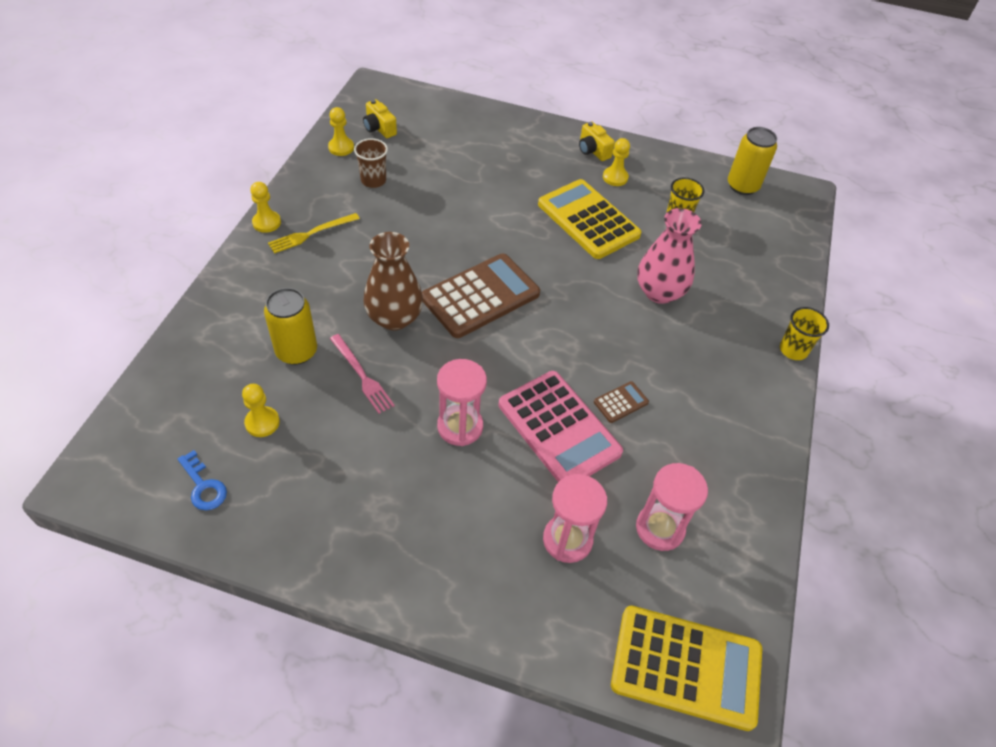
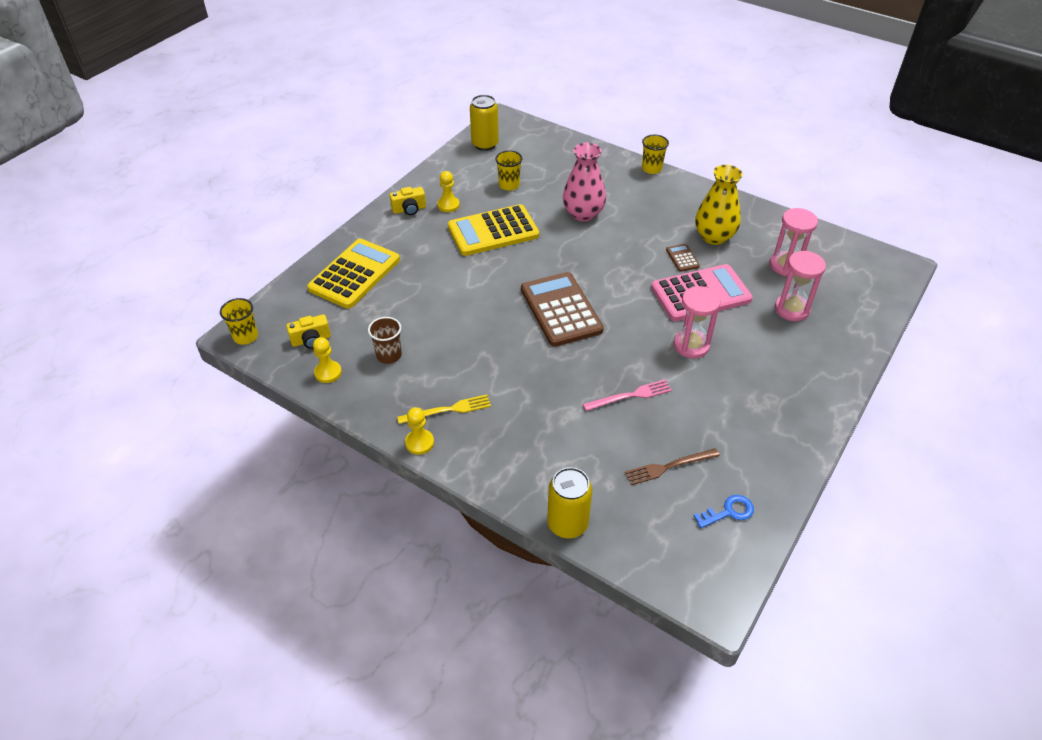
camera: 70 degrees left, 5 degrees down
(262, 422) = (669, 467): yellow pawn -> brown fork
(296, 351) = (594, 436): yellow can -> yellow can (567, 524)
(311, 234) = (448, 410): yellow fork -> yellow fork turned 90 degrees counterclockwise
(372, 91) = (245, 336): none -> yellow cup
(394, 318) = (571, 366): brown vase -> none
(682, 434) = (714, 237): none -> yellow vase
(686, 667) = (879, 279): yellow calculator -> yellow calculator (354, 274)

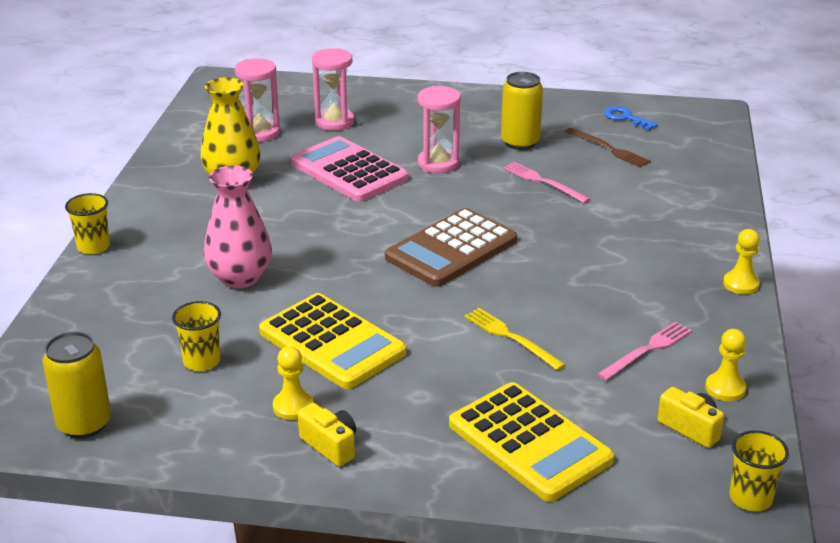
camera: 115 degrees left, 15 degrees down
(354, 274) = (529, 442): yellow calculator -> yellow calculator turned 135 degrees counterclockwise
(389, 355) = (647, 350): brown cup -> pink fork
(448, 410) = (679, 280): yellow fork -> yellow fork (511, 337)
(567, 524) = (727, 181): yellow can -> yellow can (520, 142)
(682, 258) = (290, 191): brown calculator -> none

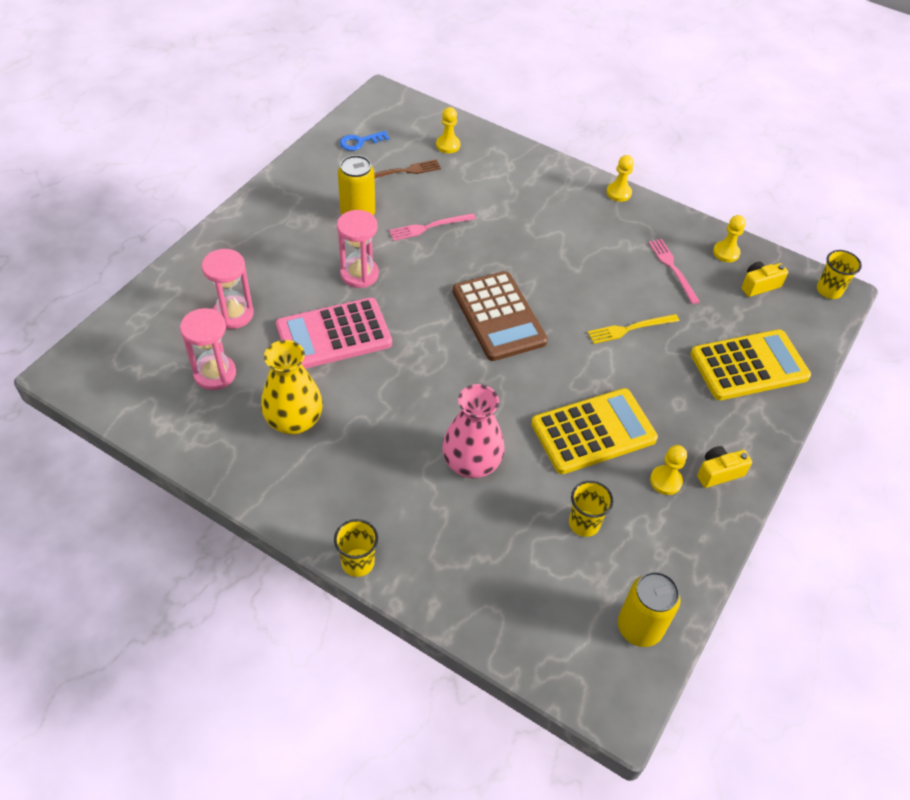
camera: 70 degrees left, 20 degrees up
(682, 162) = (448, 145): none -> yellow pawn

